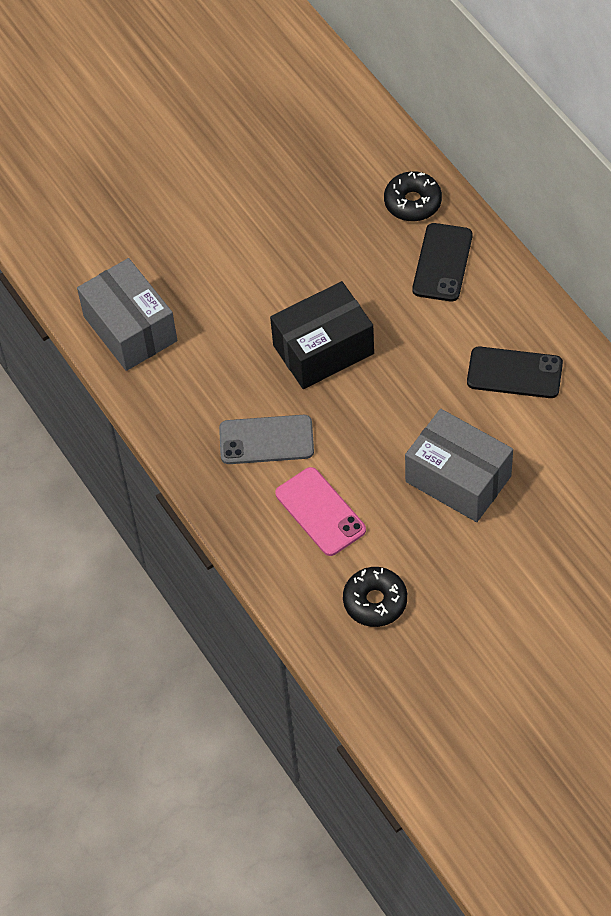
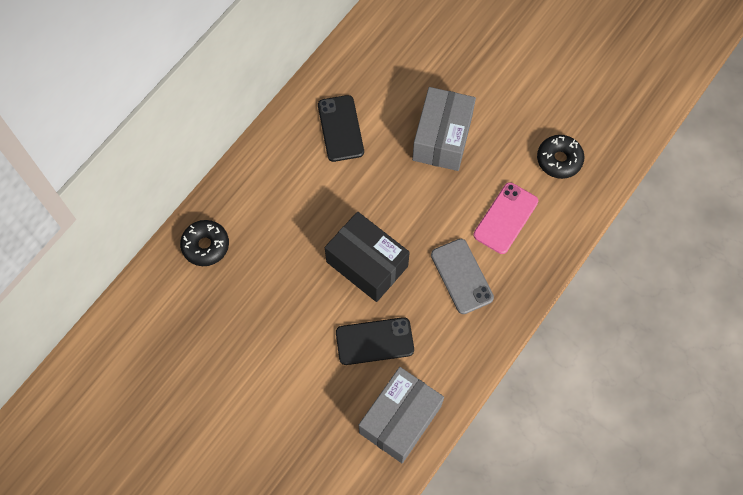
camera: 115 degrees left, 10 degrees up
(442, 263) = (258, 206): black phone -> black phone (374, 341)

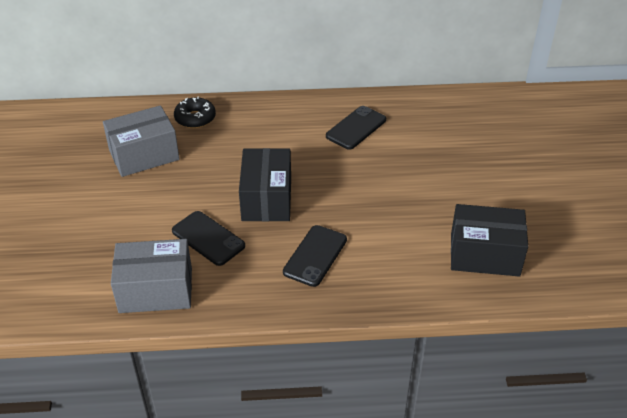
camera: 50 degrees right, 25 degrees down
(442, 138) = (415, 180): grey box -> grey box (144, 155)
(462, 276) = (315, 256): grey phone -> black phone
(505, 218) = (394, 252): pink phone -> none
(559, 160) = (484, 254): black donut -> black box

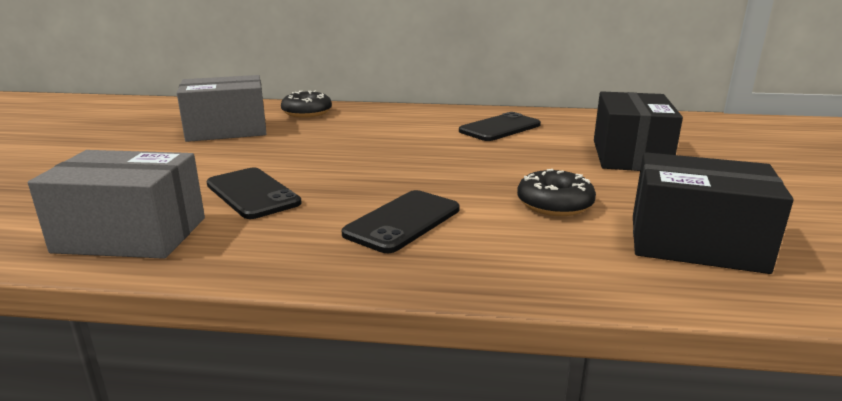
camera: 10 degrees right, 20 degrees down
(267, 199) = (357, 168): black box -> black box (630, 155)
(404, 226) = (554, 204): none -> black donut

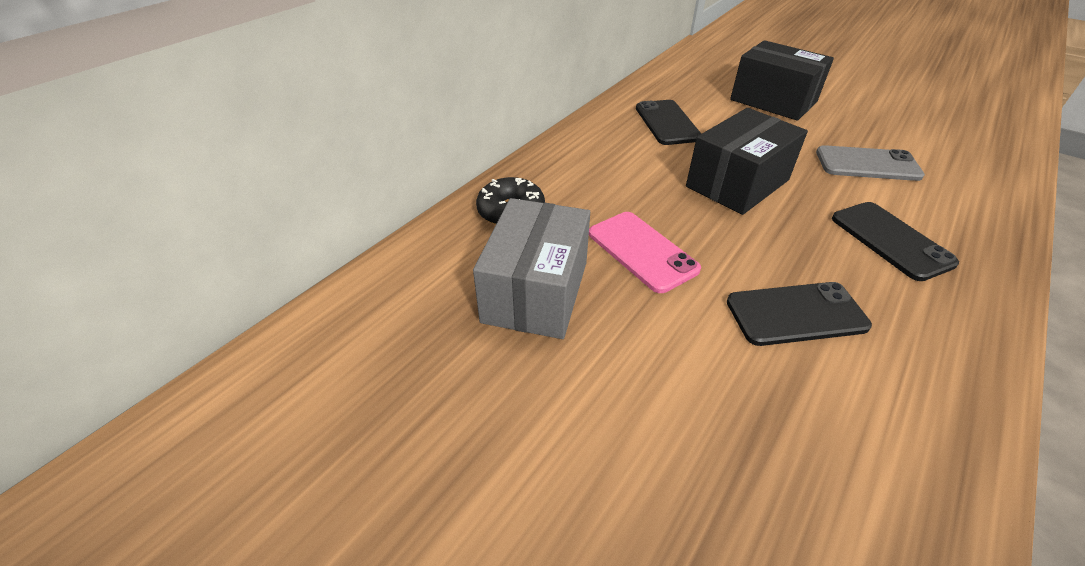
camera: 60 degrees left, 20 degrees up
(131, 235) = (901, 432): grey box -> none
(293, 145) = (642, 251): none -> pink phone
(554, 204) = (867, 164): black donut -> grey phone
(695, 243) = (943, 143): black box -> black box (737, 183)

